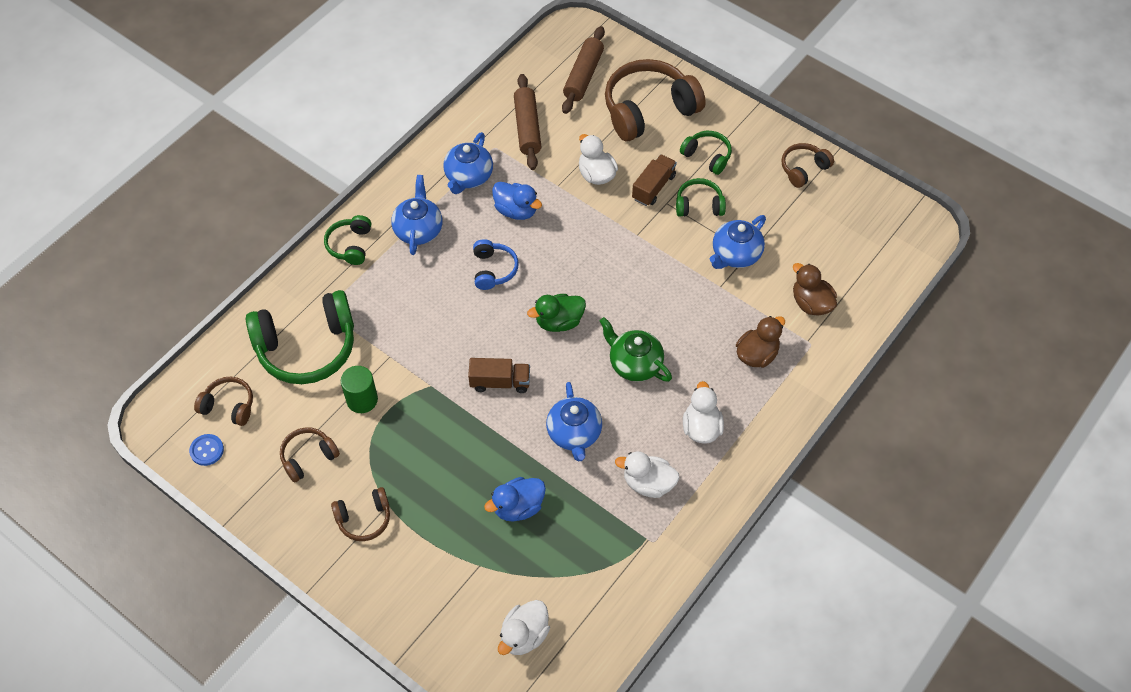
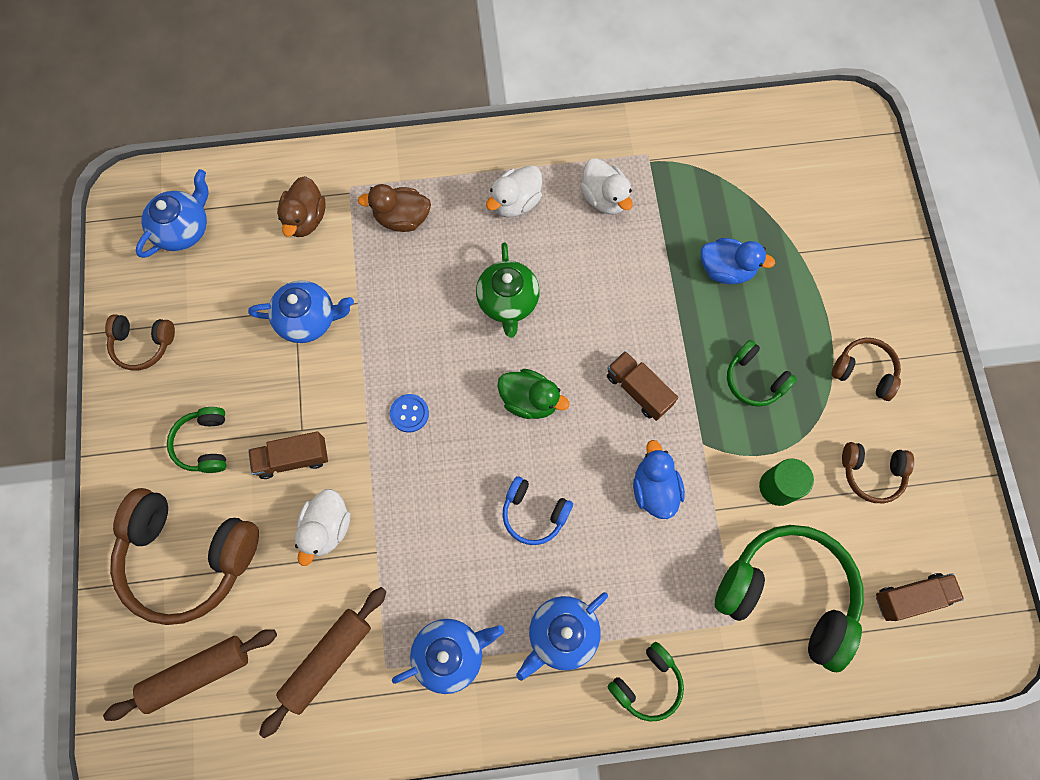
camera: 135 degrees left, 15 degrees up
(207, 450) = (964, 566): blue button -> blue button (409, 413)
(229, 406) = (911, 597): brown headphones -> brown truck
(493, 270) = (534, 513): blue headphones -> blue headphones turned 105 degrees counterclockwise
(516, 210) = (446, 561): blue duck -> blue duck (654, 488)
(524, 635) = (810, 174): white duck -> none
(574, 434) = (621, 287): blue teapot -> blue teapot (184, 229)
(699, 205) = (277, 398): green headphones -> green headphones (754, 379)

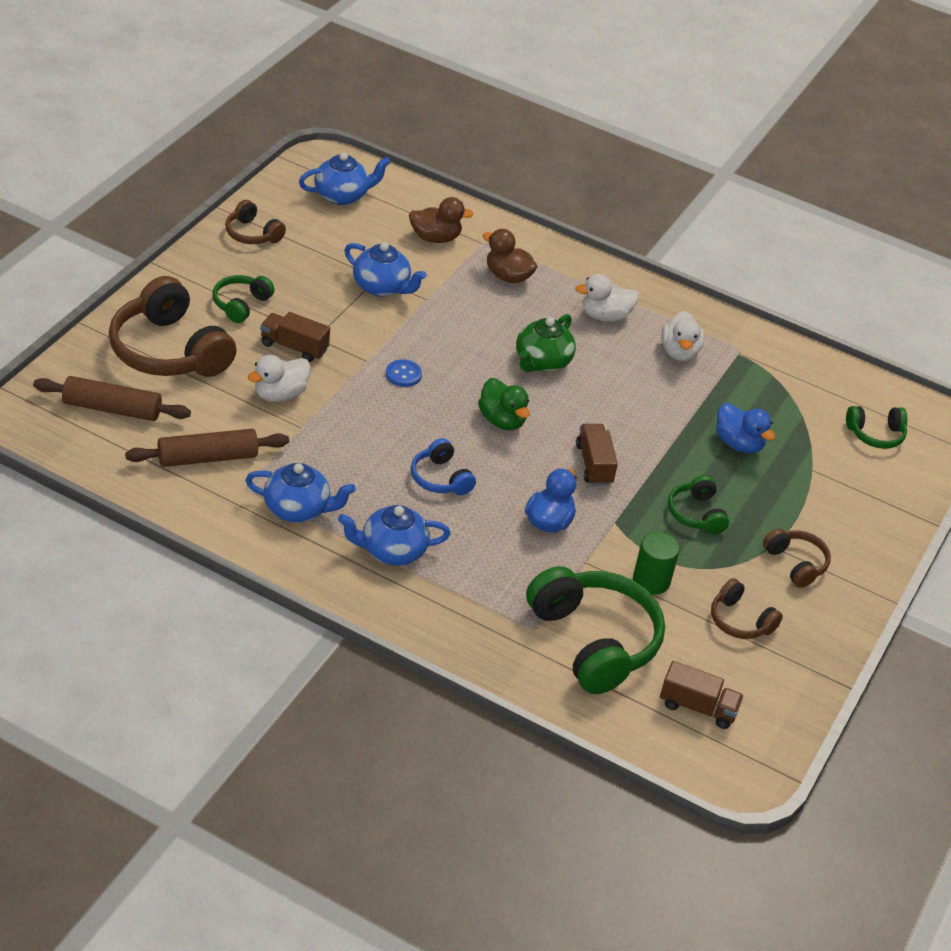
camera: 30 degrees right, 30 degrees down
(305, 219) = (435, 238): brown duck -> brown duck turned 135 degrees counterclockwise
(647, 683) = (428, 616): green headphones -> green headphones (875, 434)

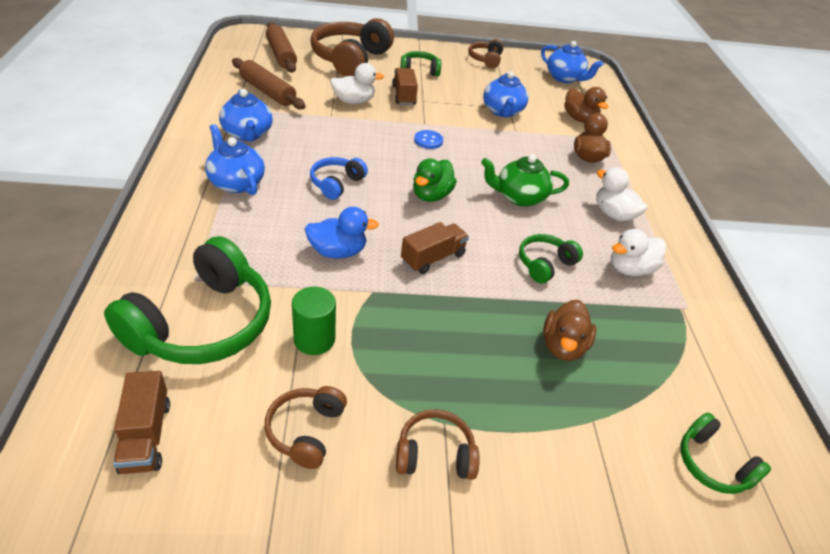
camera: 60 degrees right, 0 degrees up
(280, 394) = (354, 101): white duck -> white duck turned 150 degrees clockwise
(696, 514) = (435, 344): green headphones -> green headphones (545, 264)
(738, 444) = (563, 346): blue duck -> brown duck
(796, 563) = (435, 454): brown headphones -> brown headphones turned 120 degrees counterclockwise

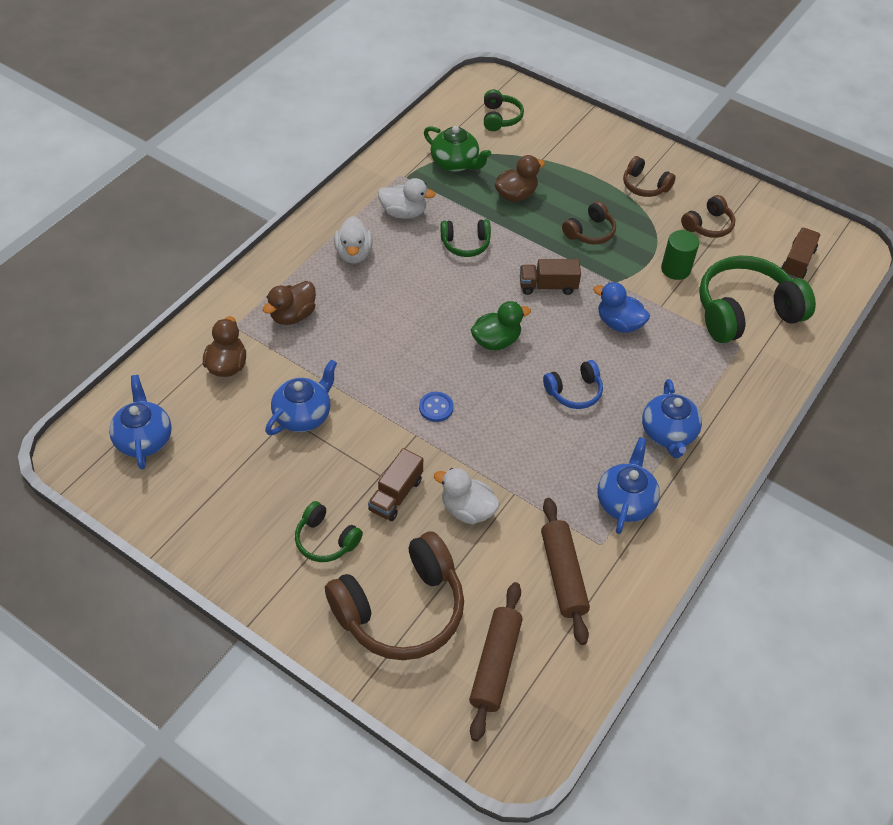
camera: 140 degrees left, 10 degrees up
(486, 59) = (203, 525): brown headphones -> brown headphones (590, 232)
(519, 197) = (417, 304): green teapot -> green teapot (455, 163)

